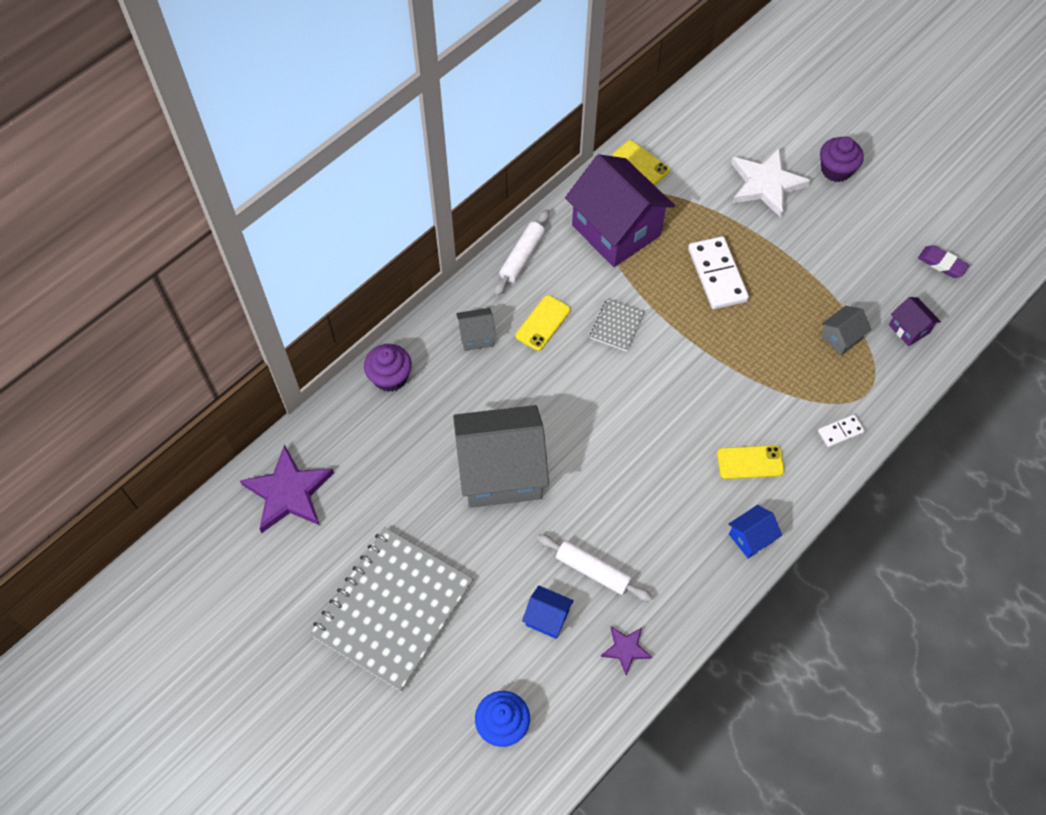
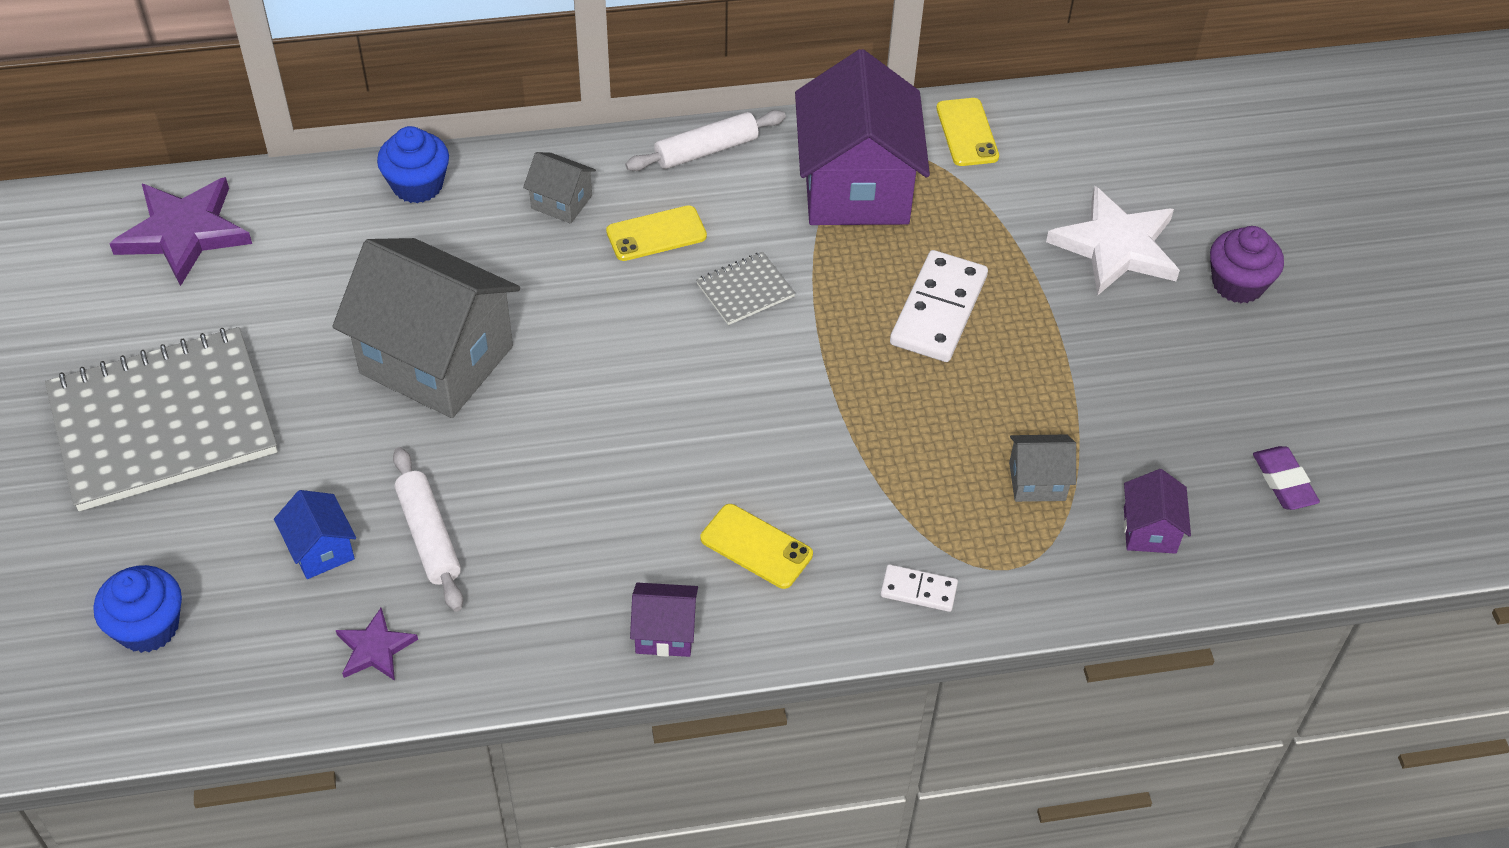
camera: 35 degrees right, 10 degrees down
(390, 377) = (417, 185): purple cupcake -> blue cupcake
(751, 538) = (665, 633): blue house -> purple house

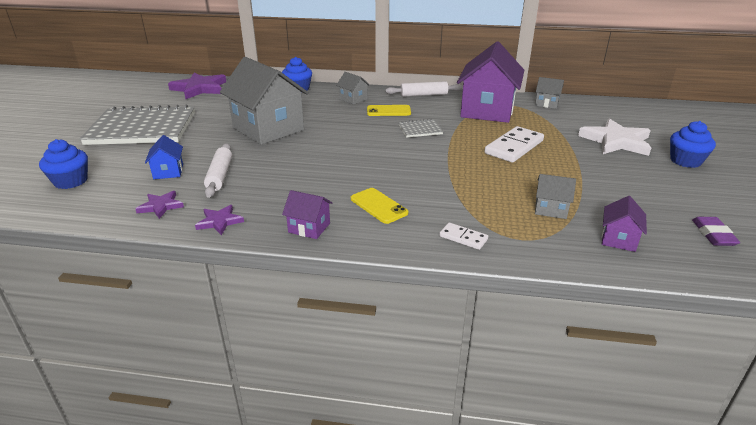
camera: 20 degrees right, 20 degrees down
(505, 659) = (219, 221): none -> purple star
(967, 132) = (546, 104): yellow phone -> grey house
(1237, 284) = (685, 161): purple cupcake -> blue cupcake

